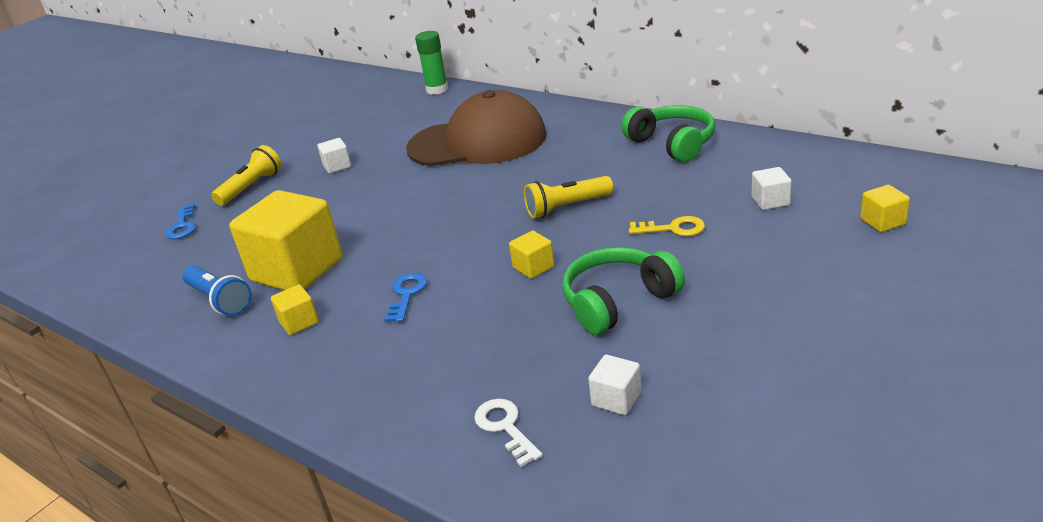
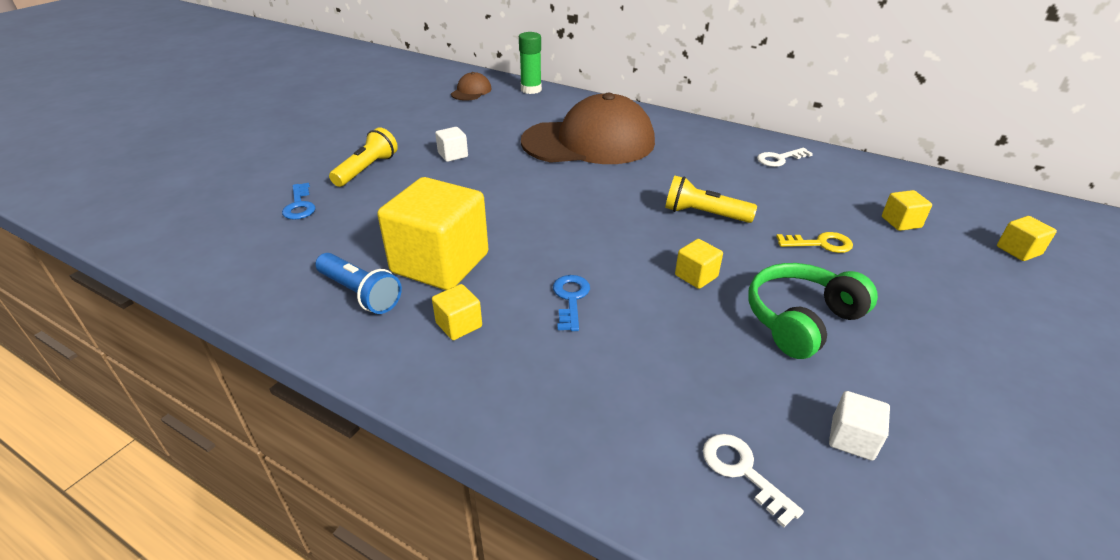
camera: 10 degrees left, 5 degrees up
(374, 97) = (471, 91): none -> brown cap
(566, 207) = (704, 214): yellow flashlight -> yellow flashlight turned 45 degrees clockwise
(672, 144) = (779, 159): green headphones -> white key
(770, 201) = (901, 222): white cube -> yellow cube

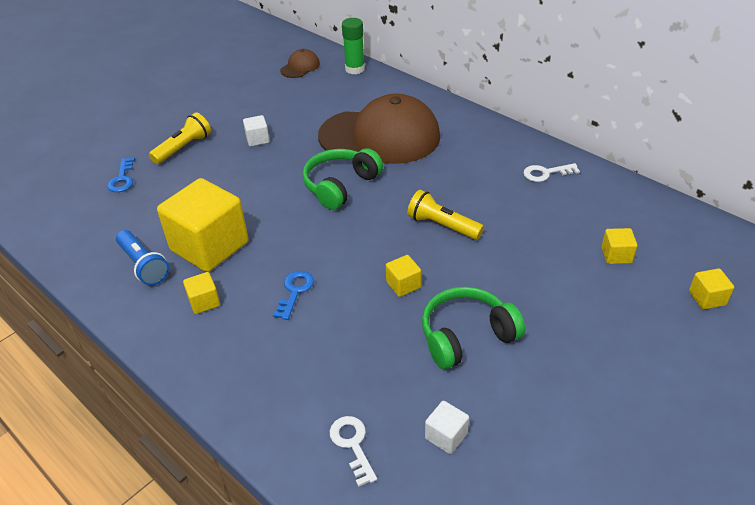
camera: 15 degrees right, 5 degrees up
(569, 188) = (340, 186): none -> green headphones
(820, 244) = (527, 268): yellow key -> none

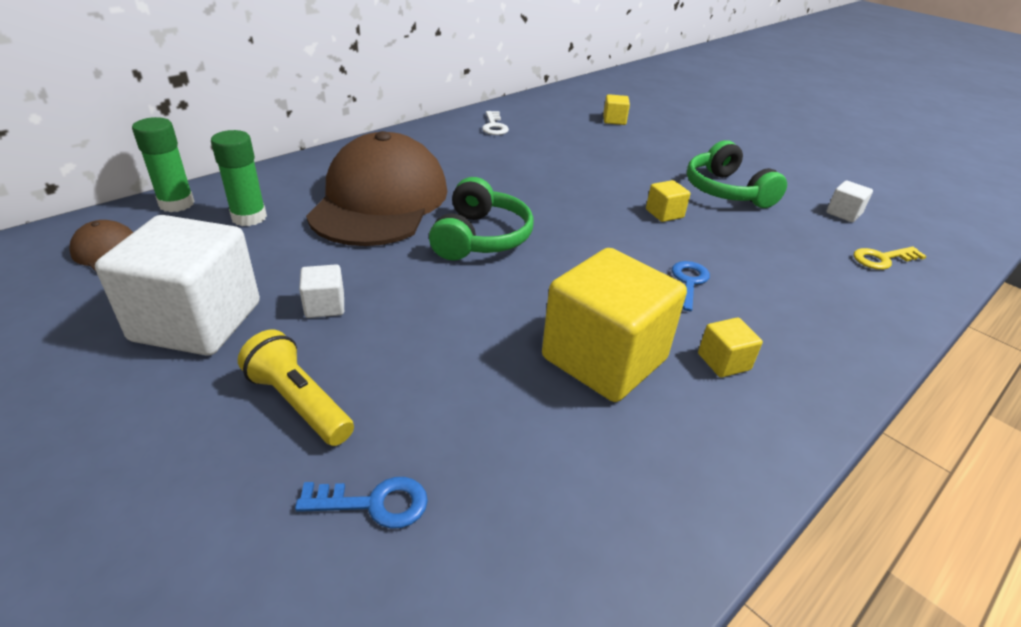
camera: 90 degrees left, 5 degrees down
(143, 265) = (655, 439): blue flashlight -> none
(243, 106) = (197, 321): none -> white cube
(295, 291) = (688, 283): blue key -> blue key turned 90 degrees clockwise
(340, 186) = (481, 238): green headphones -> green headphones turned 120 degrees counterclockwise
(345, 95) = (249, 217): none -> green glue stick
(352, 445) = (882, 259): white key -> yellow key
(442, 225) = (570, 183): yellow flashlight -> none
(707, 298) = (659, 103): yellow cube -> none

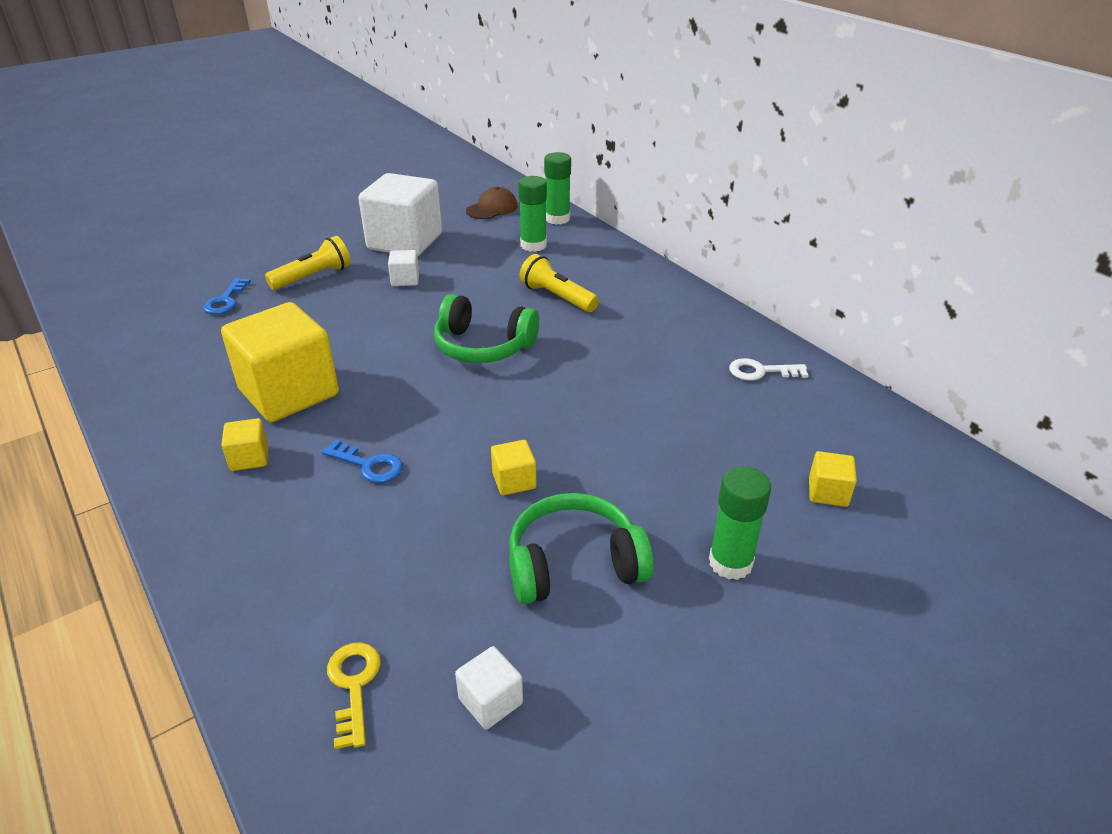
camera: 100 degrees right, 0 degrees up
(380, 201) = (557, 297): brown cap -> yellow flashlight
(689, 148) = (730, 563): none -> green glue stick

